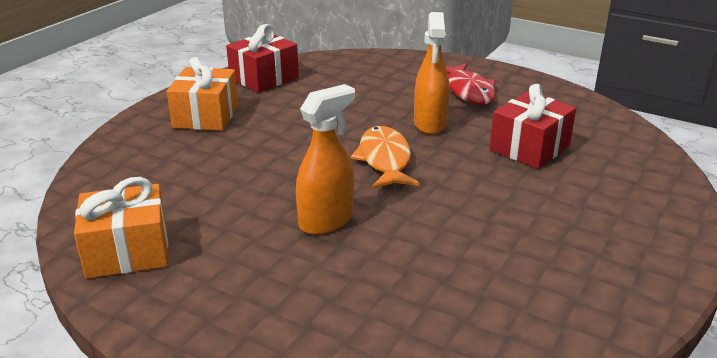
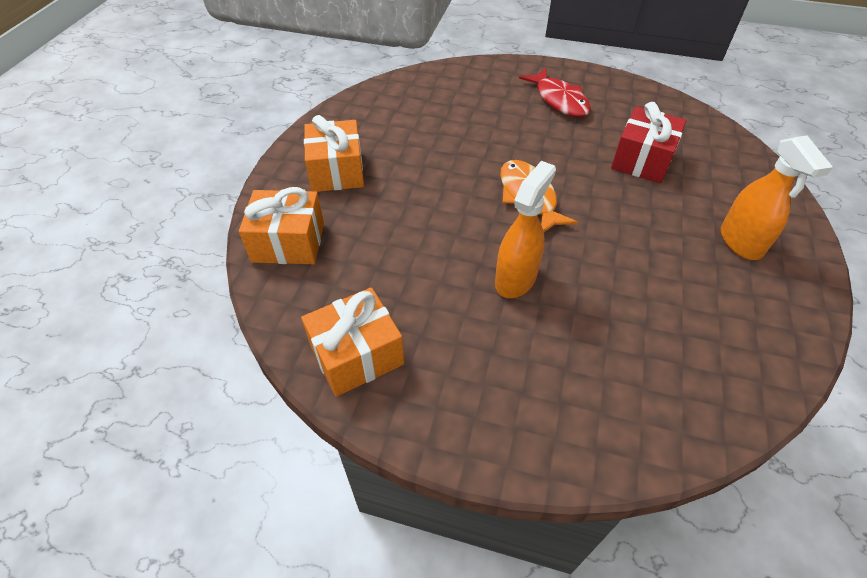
camera: 15 degrees left, 20 degrees up
(124, 160) = (288, 242): none -> orange gift
(264, 78) = (366, 113): red gift -> none
(430, 124) = (546, 146): orange spray bottle -> orange spray bottle (740, 242)

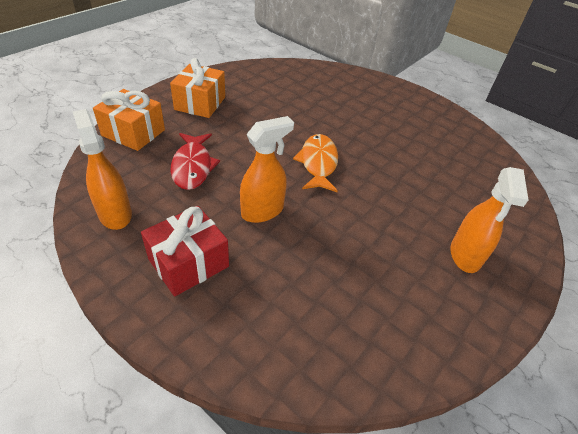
camera: 20 degrees right, 5 degrees down
(356, 355) = (115, 214): orange gift -> orange spray bottle
(559, 100) = (394, 111): red fish -> red fish (193, 166)
(642, 160) = (428, 170): red gift -> red gift (188, 263)

